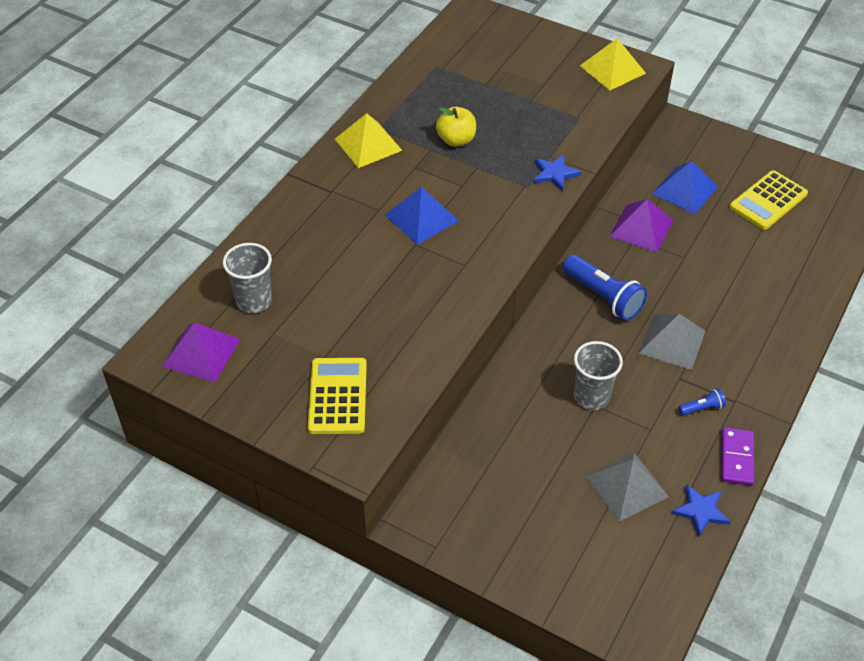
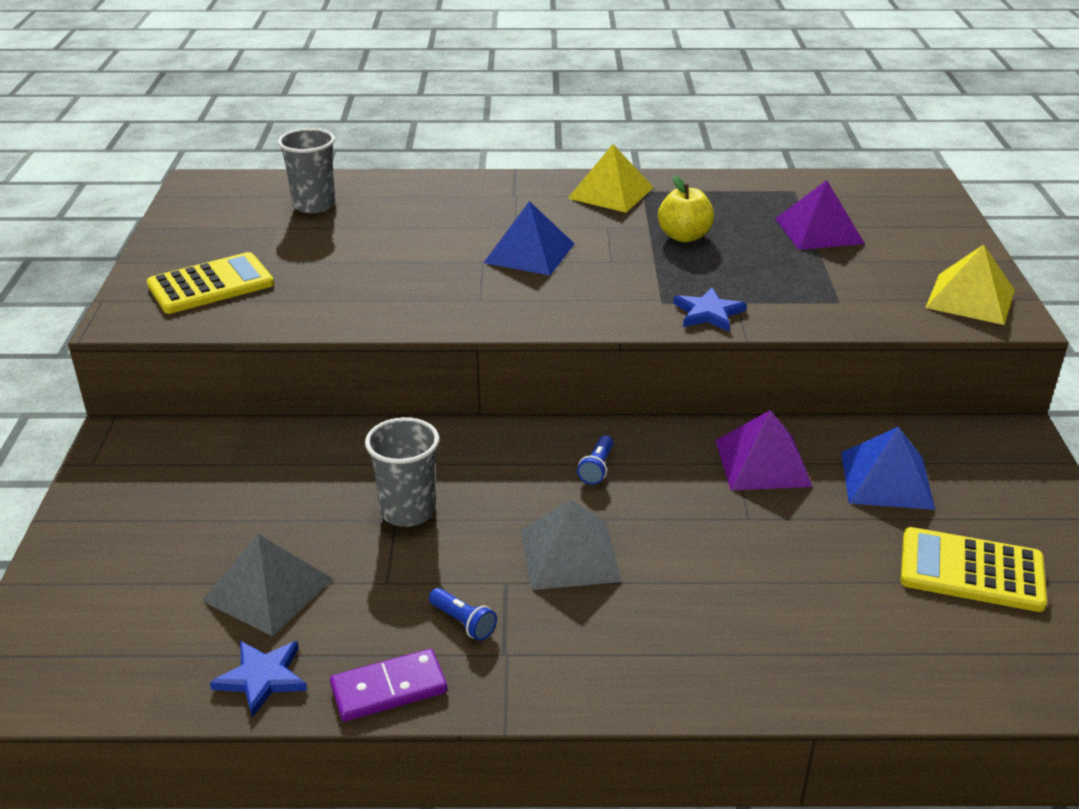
camera: 60 degrees right, 15 degrees down
(201, 352) = (222, 202): purple pyramid -> purple pyramid (818, 231)
(603, 297) = (597, 468): blue flashlight -> blue flashlight, size x0.47

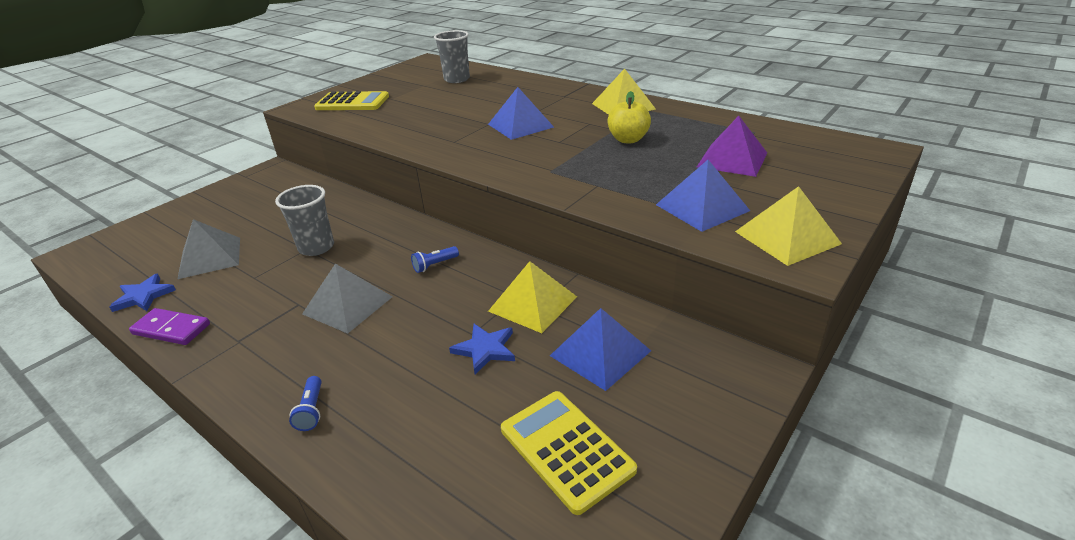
camera: 40 degrees right, 0 degrees up
(463, 622) = (249, 314): blue flashlight -> blue flashlight (311, 410)
(708, 313) = (567, 186): blue star -> blue star (485, 349)
(762, 463) = (532, 303): purple pyramid -> yellow pyramid
(866, 293) = (702, 207): none -> blue pyramid

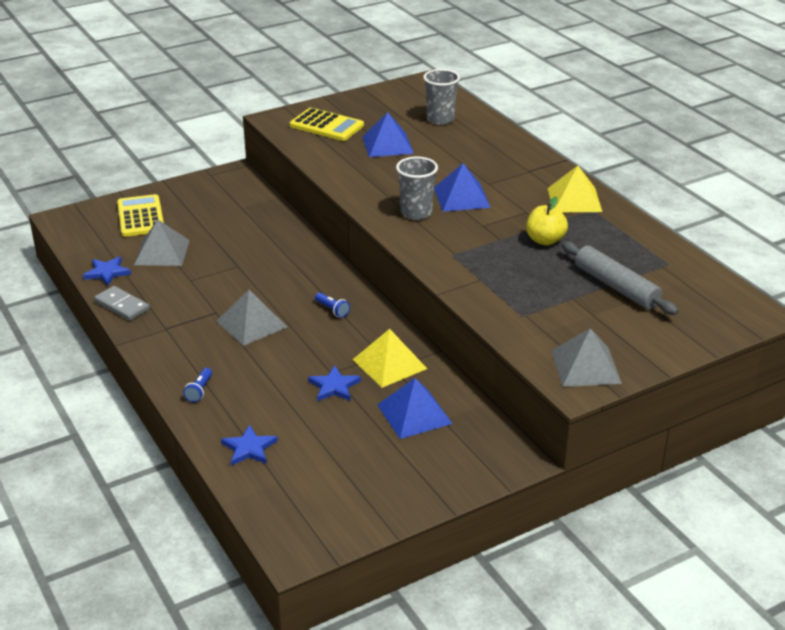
camera: 20 degrees right, 0 degrees up
(171, 329) = (122, 306): purple domino -> grey domino
(316, 247) = (246, 267): grey cup -> grey cup (416, 213)
(417, 475) = (249, 448): none -> blue star
(435, 265) = (332, 310): blue flashlight -> blue flashlight turned 120 degrees counterclockwise
(566, 449) = (349, 464): yellow calculator -> yellow calculator (140, 217)
(702, 207) = (546, 324): blue pyramid -> blue pyramid (387, 145)
(732, 159) = (616, 287): purple pyramid -> grey rolling pin
(787, 237) = (586, 366): yellow pyramid -> grey pyramid

